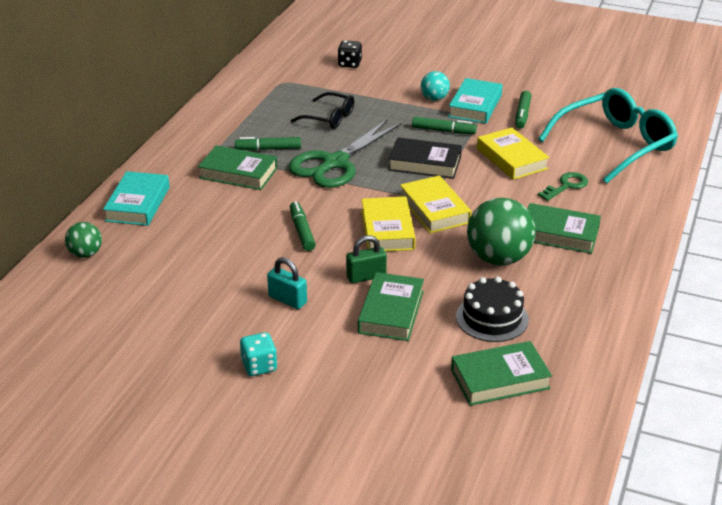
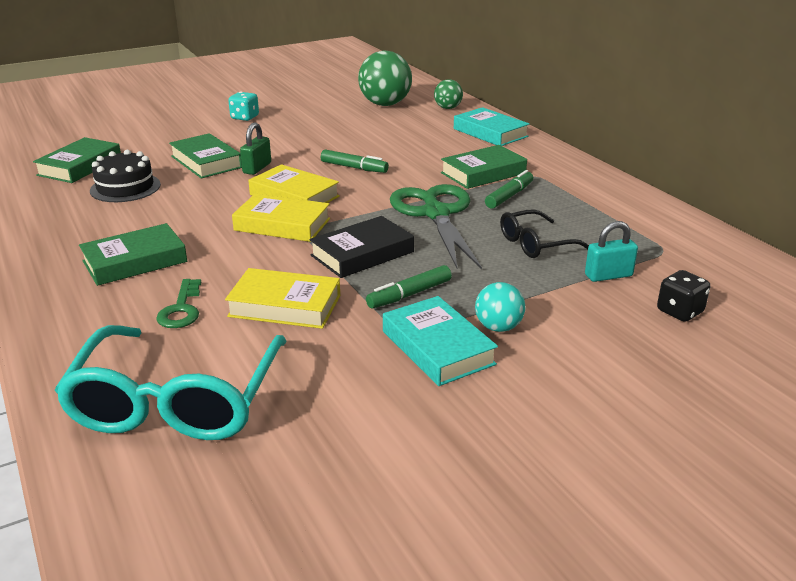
camera: 130 degrees right, 5 degrees down
(287, 300) = (286, 140): turquoise padlock -> turquoise padlock (608, 275)
(498, 258) = (170, 219): green ball -> green ball (385, 104)
(522, 114) = (362, 372): green marker -> none

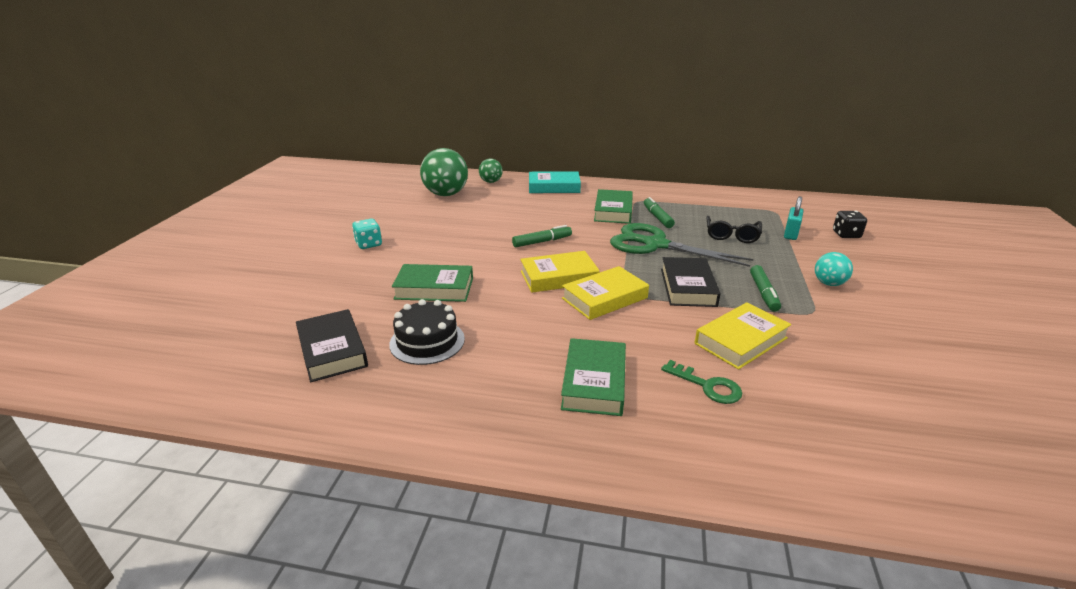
camera: 50 degrees left, 0 degrees up
(80, 166) = (332, 350): green book -> black book
(176, 402) = (858, 433): turquoise glasses -> none
(257, 168) = (484, 273): green padlock -> none
(437, 347) = (841, 310): turquoise book -> none

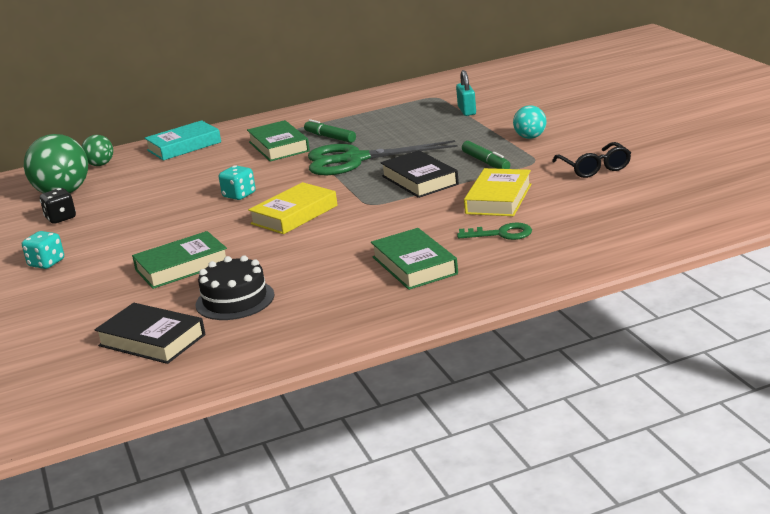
camera: 30 degrees left, 5 degrees down
(542, 242) = (239, 195): green marker -> turquoise dice
(604, 298) = (356, 213): yellow book -> none
(731, 235) = (416, 129): black glasses -> black glasses (594, 168)
(846, 235) = (513, 96): black dice -> black dice (61, 218)

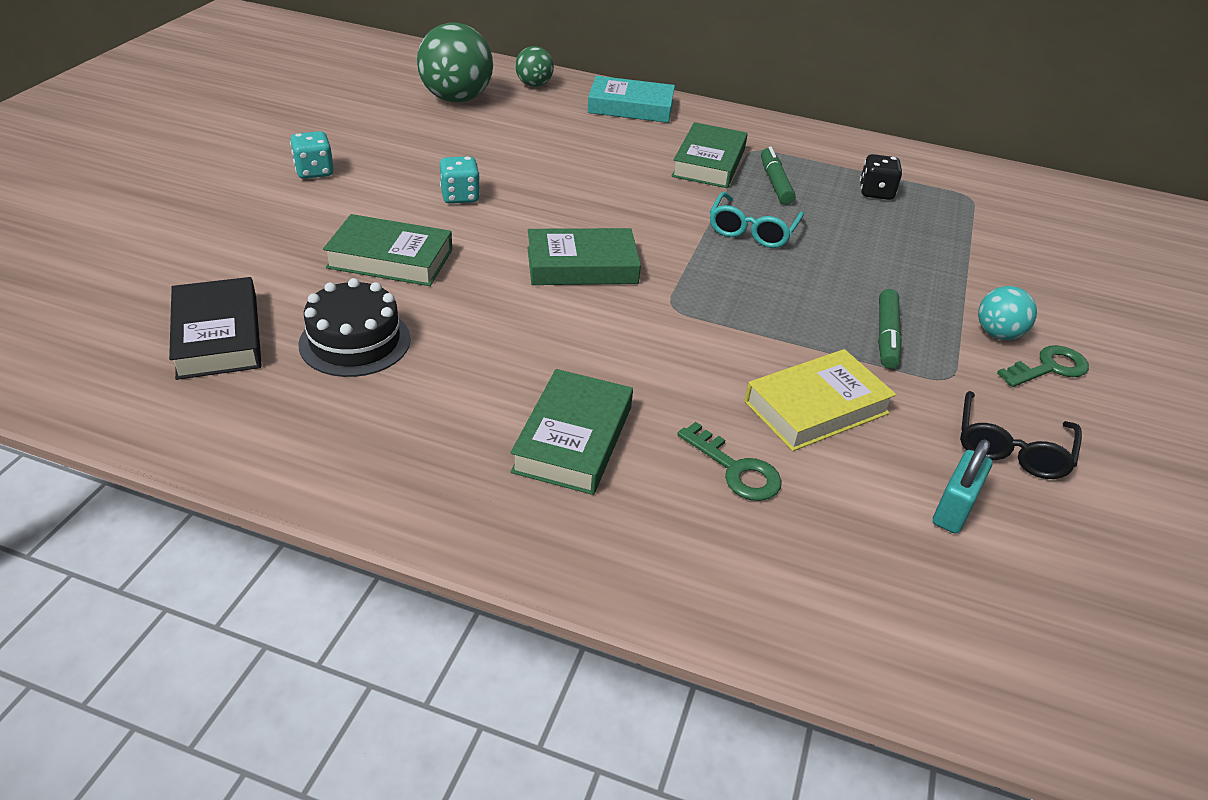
camera: 35 degrees right, 15 degrees up
(61, 218) = (408, 126): black dice -> black dice (876, 192)
(239, 195) = (577, 202): turquoise dice -> turquoise dice (460, 197)
(294, 215) = (582, 265): yellow book -> green book
(354, 160) = (752, 231): green scissors -> turquoise glasses
(419, 180) = (773, 309): black book -> none
(467, 111) = (978, 240): turquoise padlock -> turquoise padlock (953, 509)
(568, 137) = (1049, 368): none -> green key

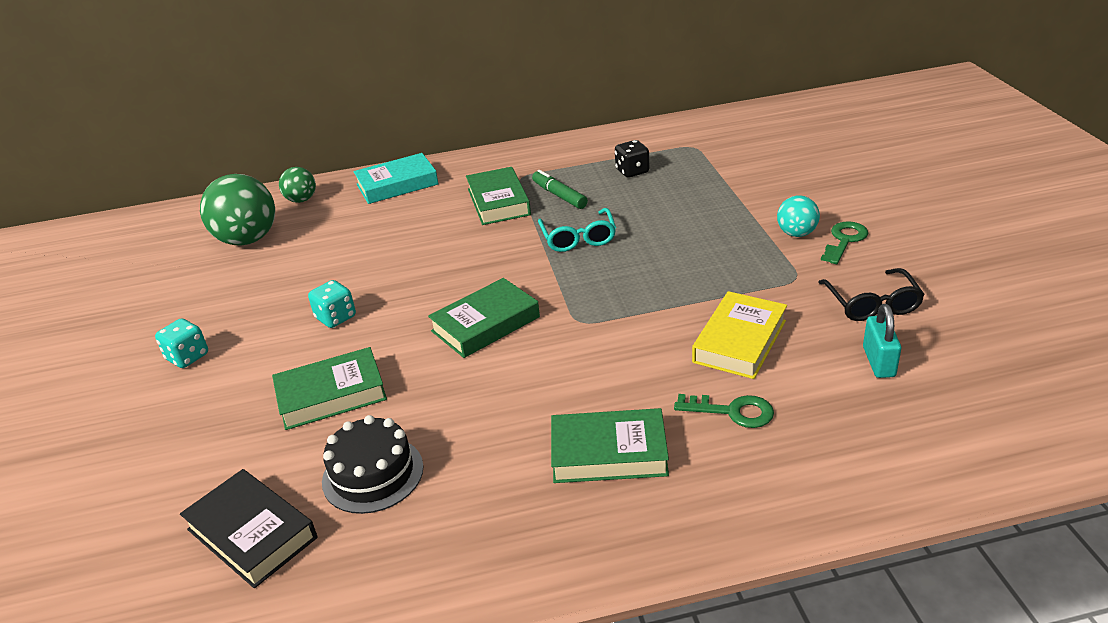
camera: 25 degrees left, 5 degrees down
(573, 439) = (609, 453): green book -> green book turned 75 degrees counterclockwise
(886, 336) = (734, 269): green marker -> none

